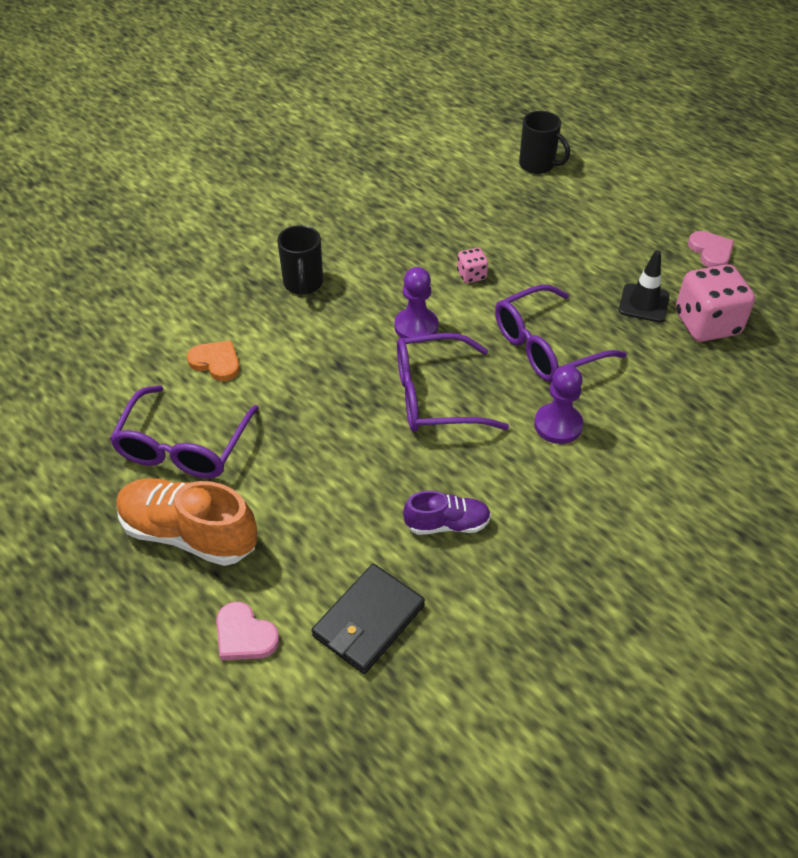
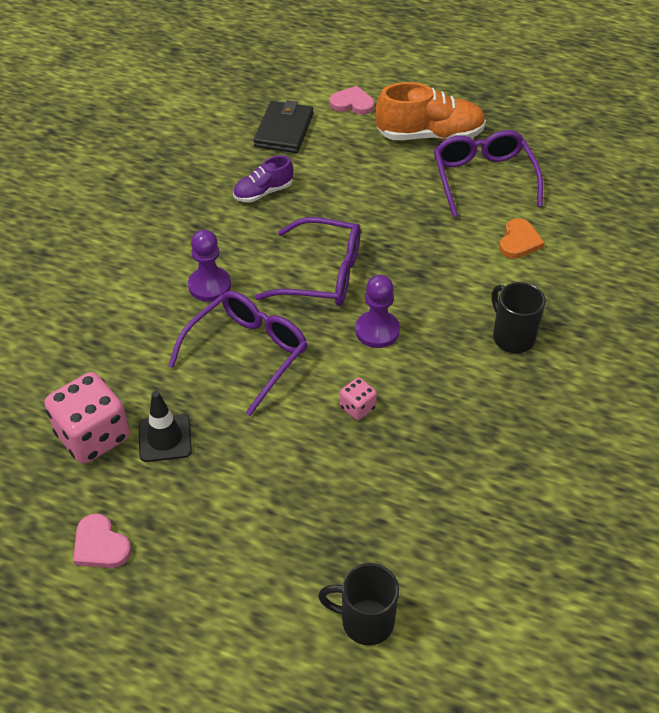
camera: 155 degrees right, 0 degrees up
(216, 362) = (519, 241): orange heart -> orange heart turned 75 degrees counterclockwise
(435, 396) = (323, 274): purple glasses -> purple glasses turned 45 degrees clockwise

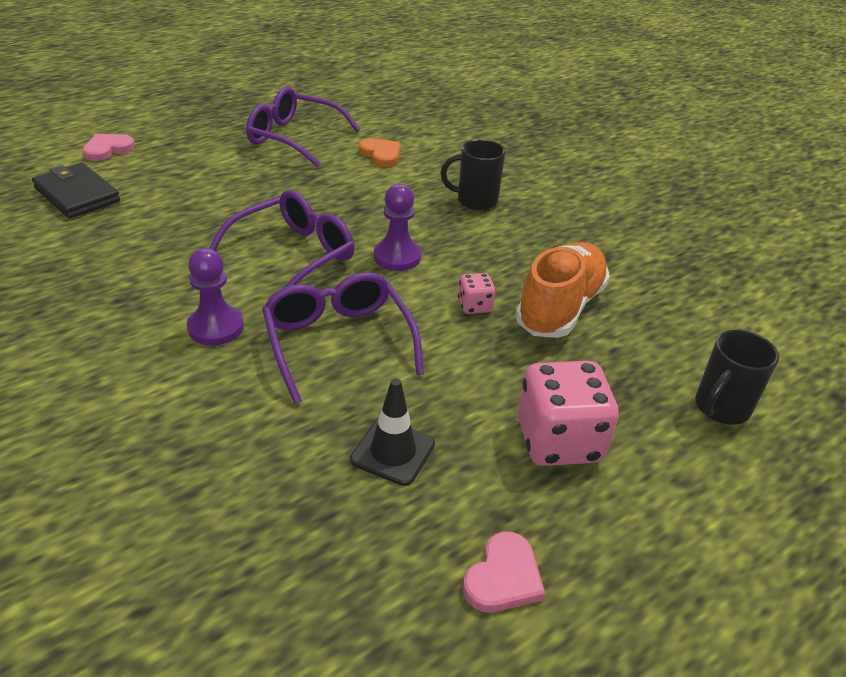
camera: 60 degrees left, 10 degrees down
(93, 436) = (331, 514): pink dice -> pink dice (559, 441)
(100, 545) = (503, 577): pink heart -> pink heart turned 45 degrees counterclockwise
(263, 192) = (139, 241): purple shoe -> none
(429, 135) = (209, 136): orange shoe -> orange shoe (560, 308)

